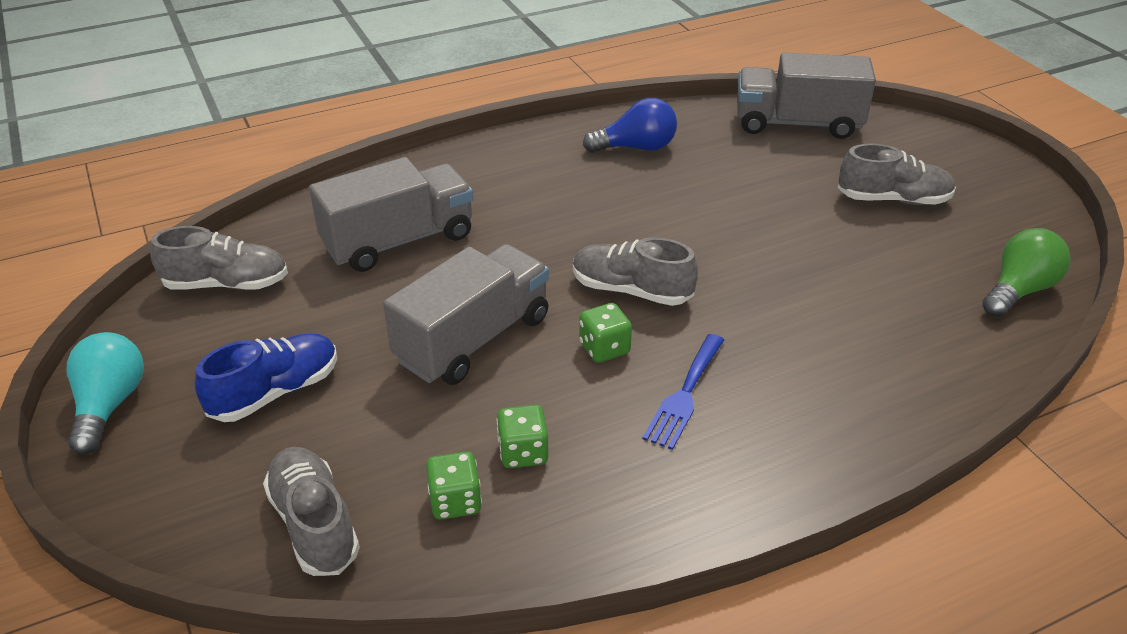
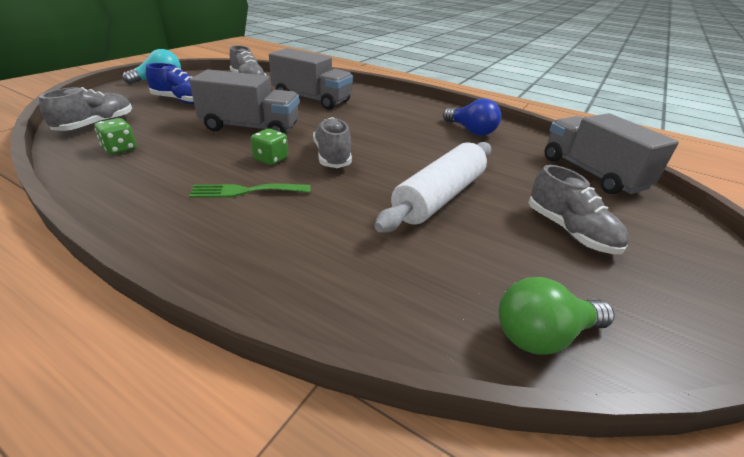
camera: 55 degrees right, 5 degrees down
(523, 452) = (165, 156): green dice -> none
(684, 395) = (245, 191): blue fork -> green fork
(787, 248) = (439, 197): none -> white rolling pin
(1018, 290) = (543, 335): green light bulb -> green light bulb turned 150 degrees clockwise

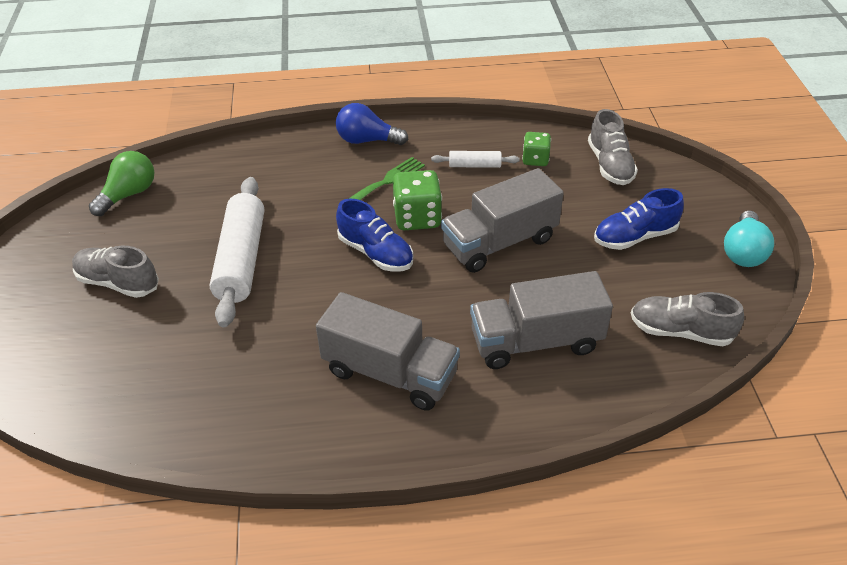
camera: 145 degrees right, 10 degrees up
(162, 167) = (474, 165): none -> white rolling pin
(271, 159) = (417, 218): green dice -> green dice, size x1.61
(332, 156) = (376, 253): grey shoe -> blue shoe
(471, 131) = (275, 403): blue light bulb -> blue light bulb (367, 140)
(591, 173) = (96, 395): grey truck -> grey truck (390, 373)

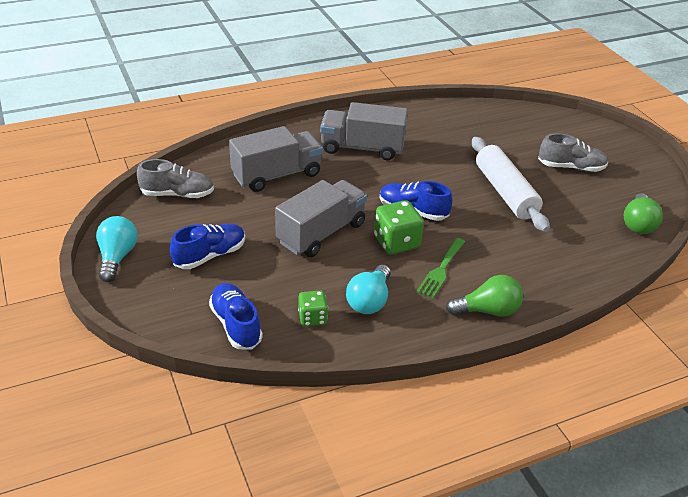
camera: 160 degrees right, 5 degrees down
(367, 140) = (487, 310): blue light bulb -> green light bulb
(474, 165) = (369, 300): white rolling pin -> turquoise light bulb
(610, 165) = (236, 325): grey shoe -> blue shoe

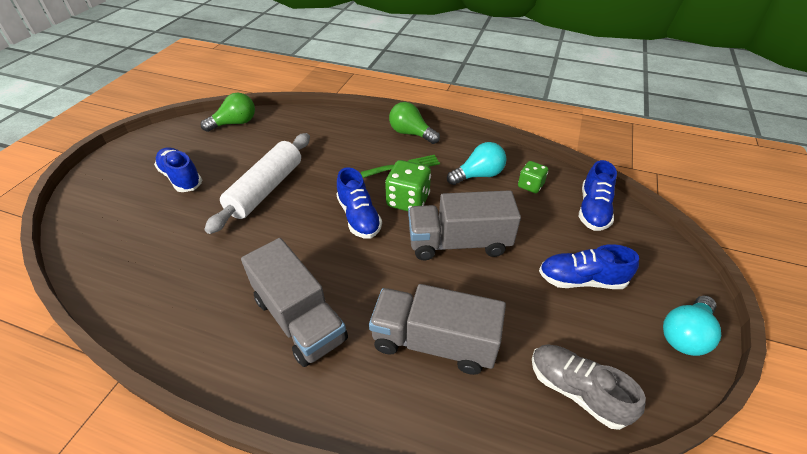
camera: 135 degrees left, 5 degrees up
(570, 167) = (181, 178): grey shoe -> blue shoe

